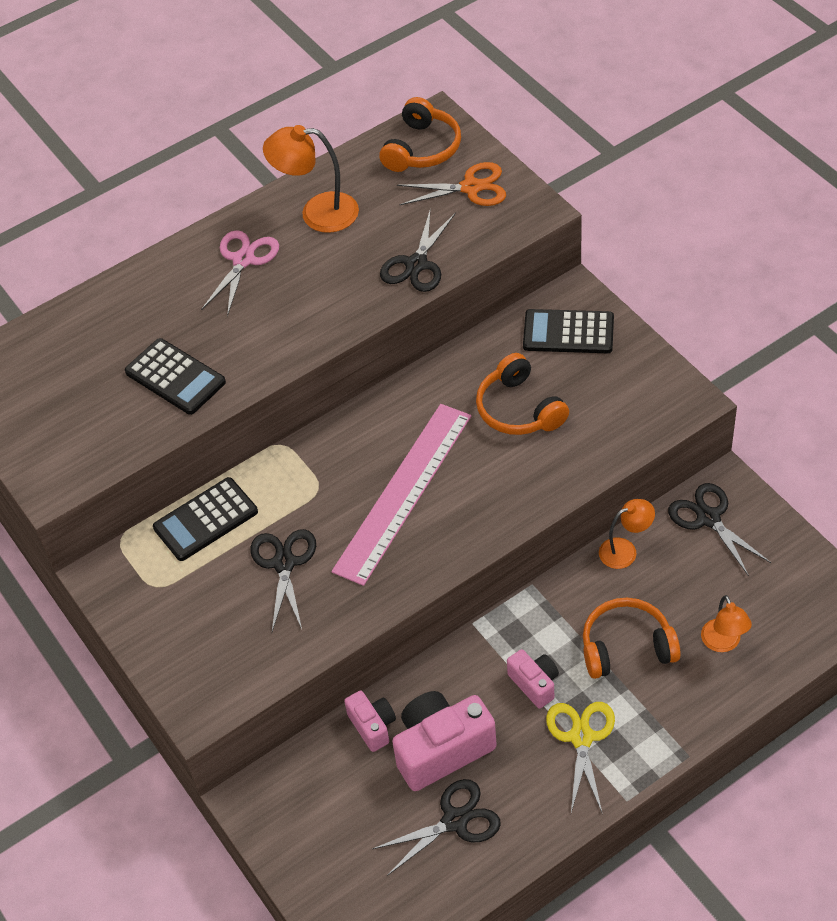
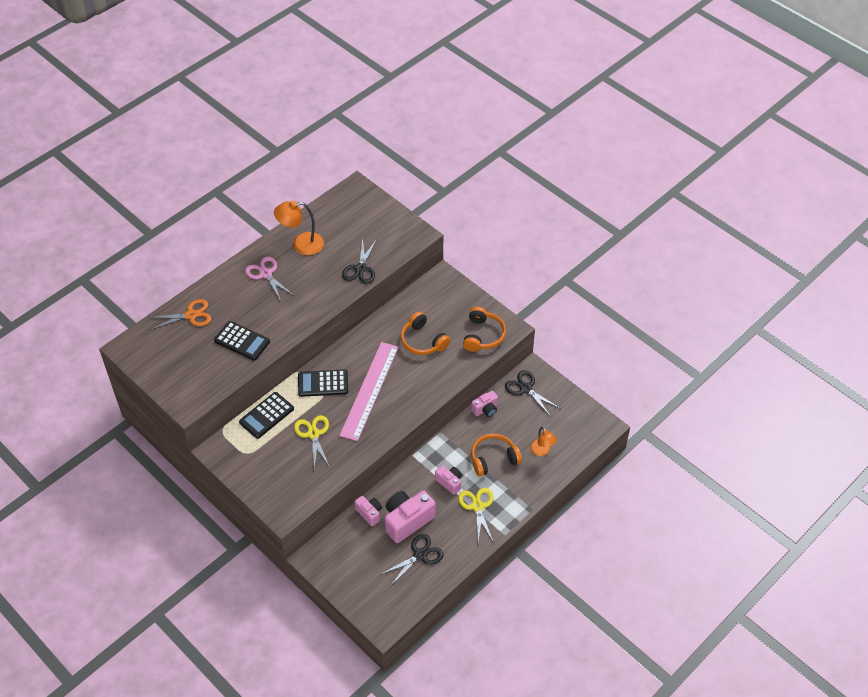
camera: 15 degrees left, 0 degrees up
(243, 260) = (266, 274): pink scissors -> pink scissors turned 45 degrees counterclockwise
(284, 563) = (313, 434): black scissors -> yellow scissors
(422, 149) = (352, 204): orange headphones -> orange headphones (483, 335)
(471, 188) = (382, 224): orange scissors -> orange scissors (191, 315)
(568, 332) = (442, 297): black calculator -> black calculator (323, 383)
(625, 550) = (485, 409): orange lamp -> pink camera

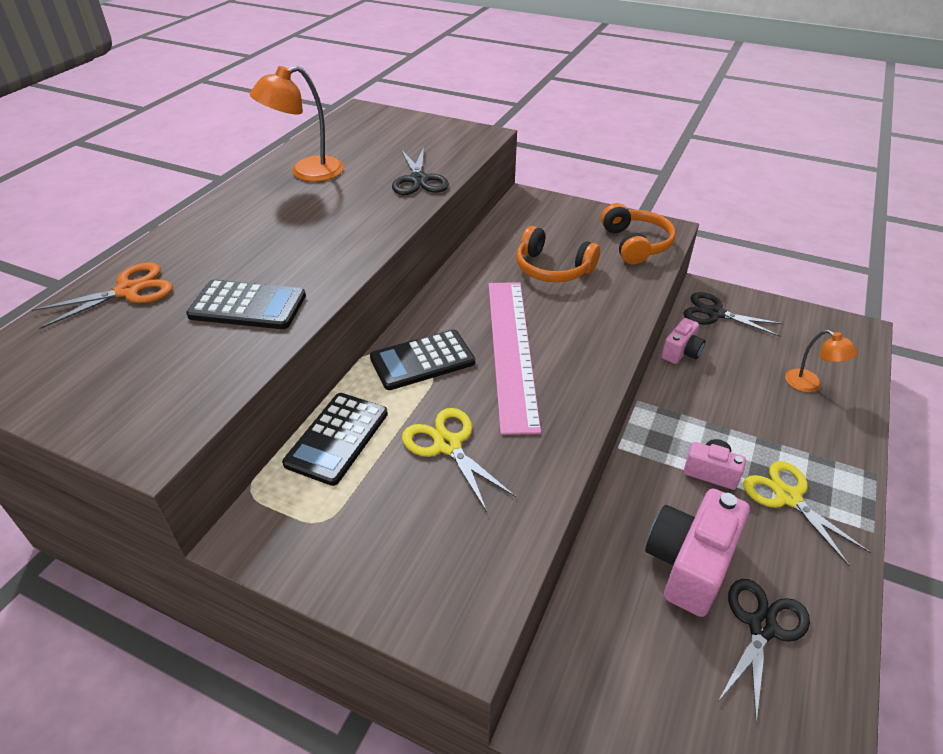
camera: 20 degrees left, 10 degrees down
(266, 274) = (259, 213): pink scissors -> none
(369, 513) = (609, 573): pink camera -> none
(493, 458) = (749, 415): orange headphones -> none

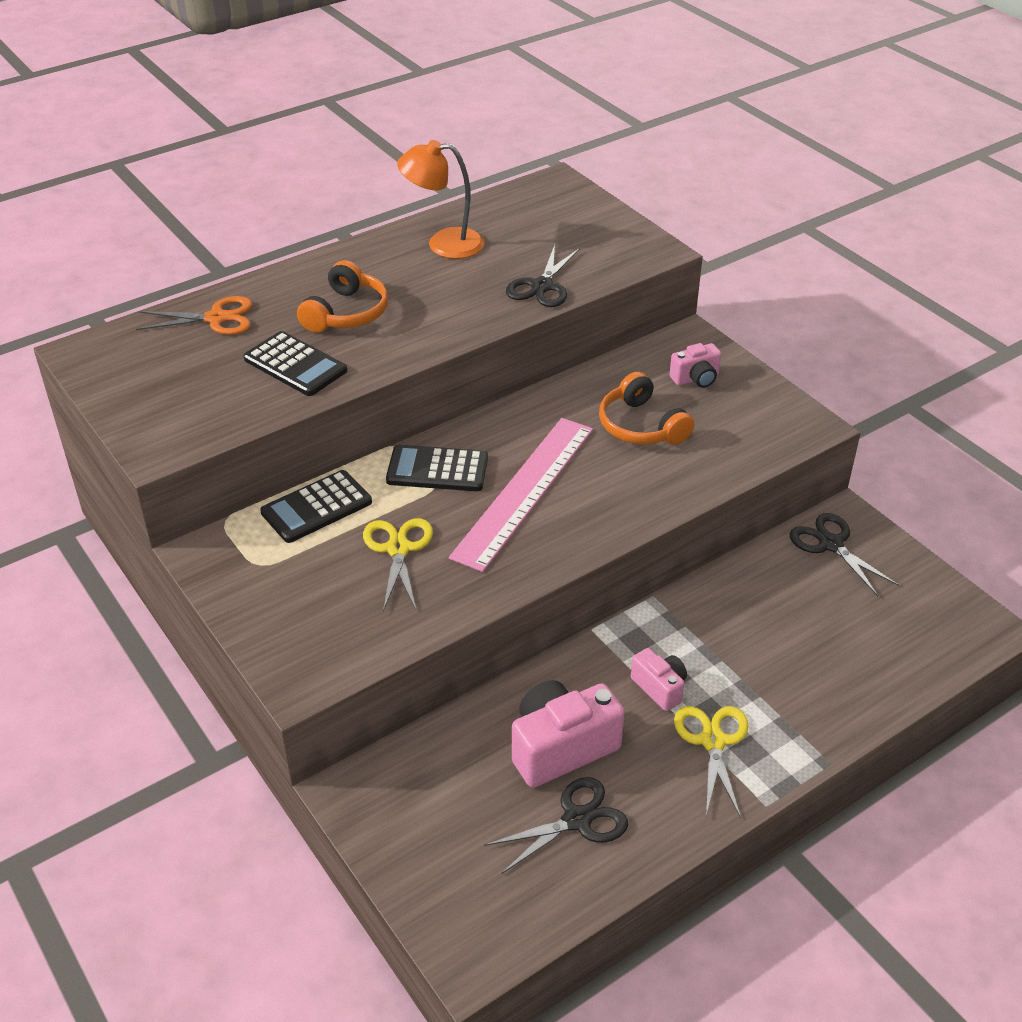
camera: 30 degrees right, 0 degrees up
(636, 244) = (758, 431): orange headphones -> orange headphones (346, 313)
(681, 352) = (747, 569): pink camera -> pink camera (696, 379)
(810, 384) = (857, 657): orange lamp -> none

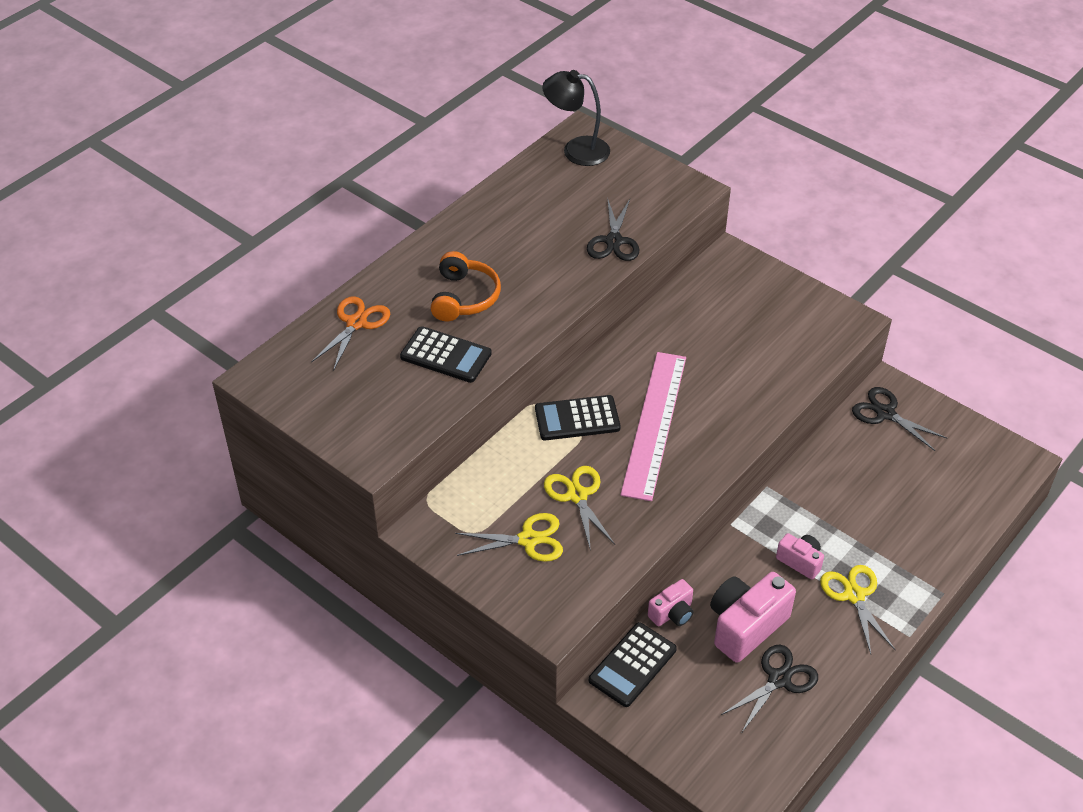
camera: 15 degrees left, 5 degrees up
(216, 318) = (356, 323): orange scissors -> orange scissors turned 45 degrees counterclockwise
(316, 507) = (495, 473): black calculator -> black calculator (632, 665)
(318, 585) = (528, 540): none -> yellow scissors
(443, 244) = (514, 213): orange lamp -> none
(543, 196) = (576, 150): none -> black lamp
(641, 426) = (722, 347): orange headphones -> none
(696, 379) = (749, 294): pink camera -> pink camera (672, 613)

